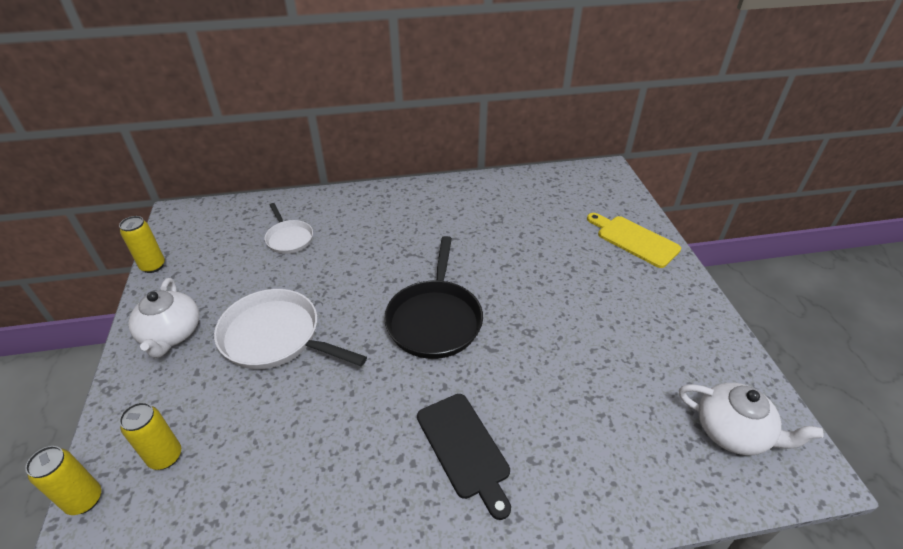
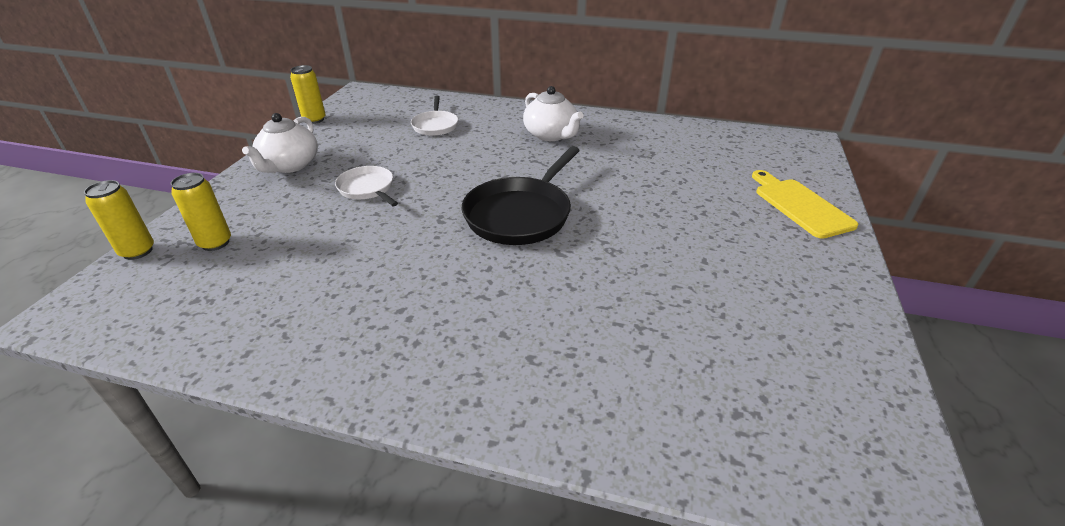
camera: 25 degrees right, 5 degrees down
(276, 337) = (367, 189): white pan -> white pan, size x0.57
(465, 448) = (468, 324): black cutting board -> none
(733, 432) = (810, 421): white teapot -> white teapot (551, 135)

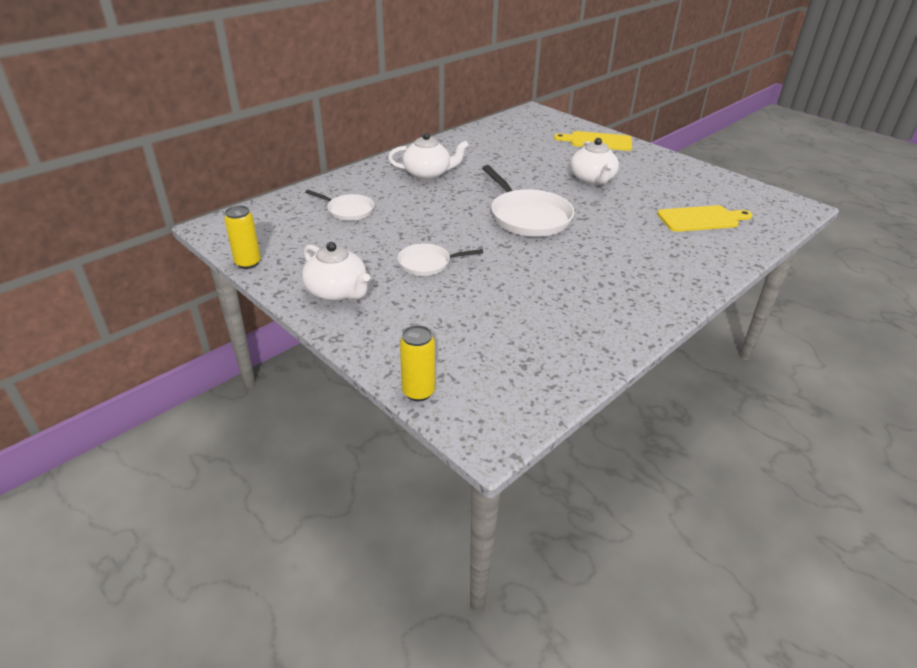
camera: 60 degrees left, 0 degrees up
(215, 243) = (444, 348): yellow can -> none
(520, 214) = (528, 217): black pan -> white pan
(676, 232) = (592, 180): none -> white teapot
(680, 363) = (701, 219): none -> yellow cutting board

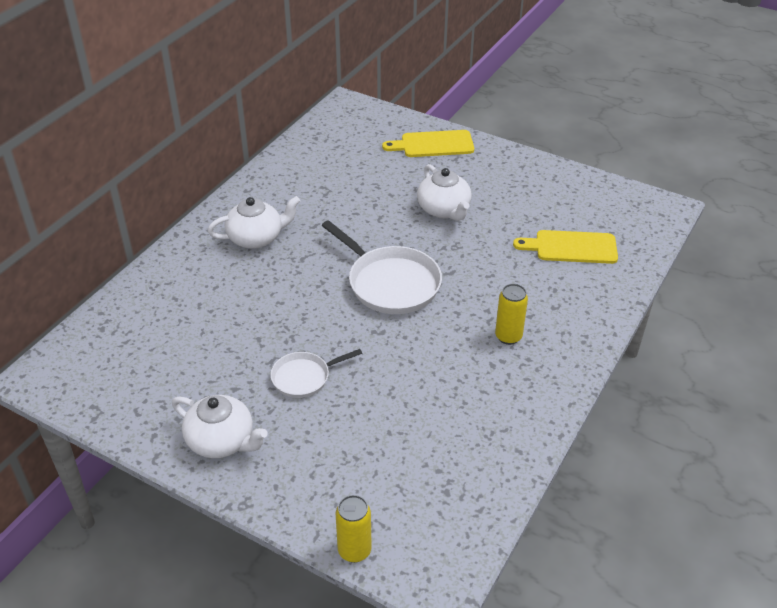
camera: 15 degrees left, 5 degrees up
(248, 263) = (103, 423): yellow can -> yellow can (508, 336)
(348, 210) = (185, 316): white pan -> none
(701, 219) = (571, 247): yellow cutting board -> yellow cutting board turned 150 degrees counterclockwise

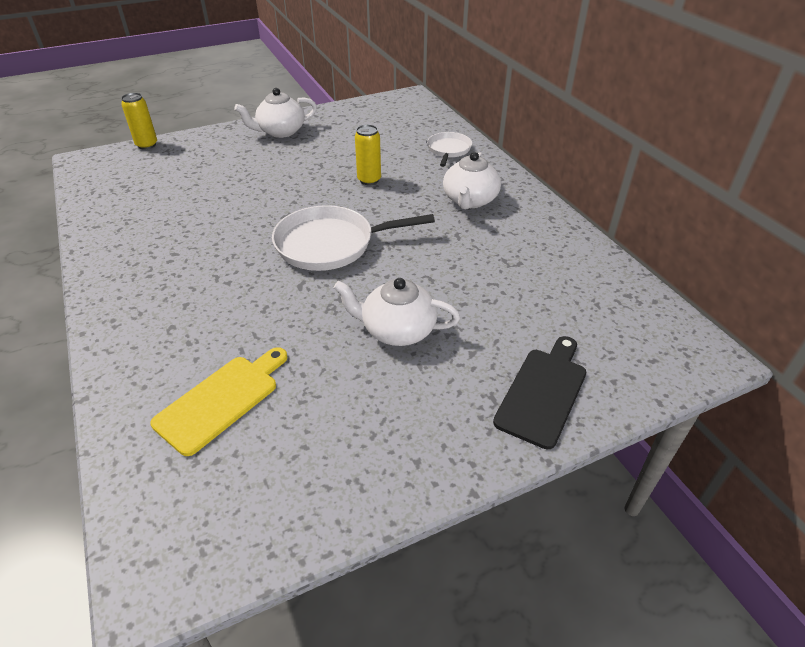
camera: 125 degrees right, 0 degrees up
(304, 377) = (288, 171): white pan -> white pan (448, 150)
(433, 144) = (543, 392): yellow cutting board -> black cutting board
(508, 336) = (185, 277): yellow can -> yellow can (369, 180)

